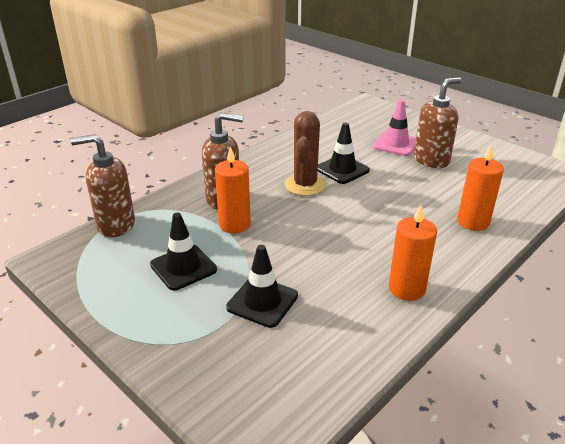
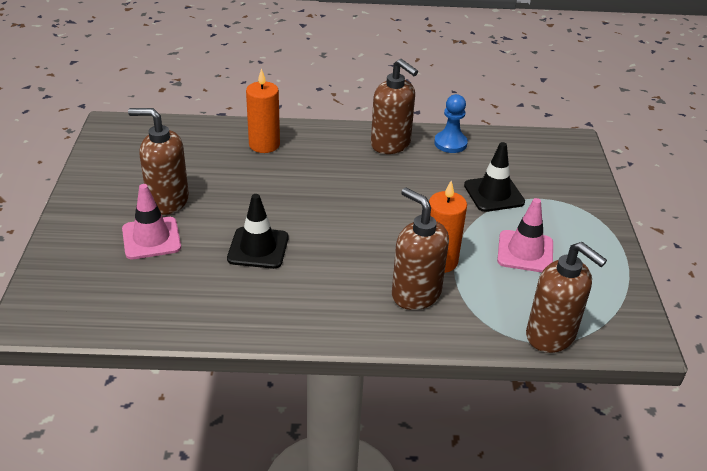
camera: 135 degrees left, 5 degrees up
(183, 267) = (525, 252): black traffic cone -> pink traffic cone
(305, 185) = (320, 256): brown cactus -> none
(369, 330) = (450, 143): none -> blue pawn
(406, 289) = (391, 144): orange candle -> brown soap dispenser

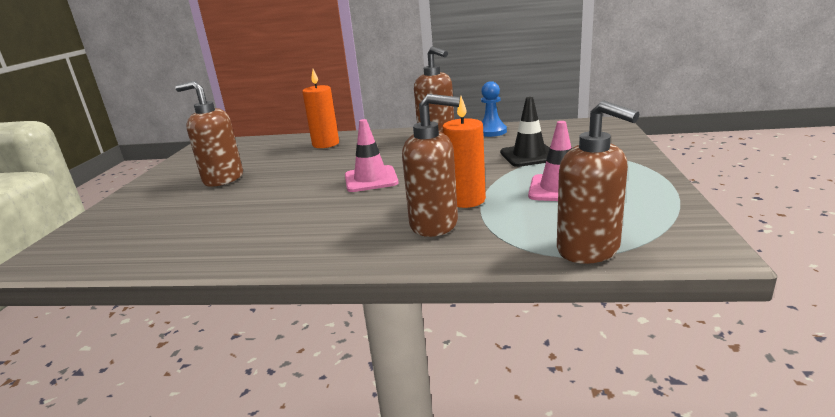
camera: 10 degrees right, 15 degrees down
(151, 238) = (192, 201): pink traffic cone -> pink traffic cone (371, 179)
(258, 248) = (287, 202): black traffic cone -> none
(415, 294) = (434, 224): brown soap dispenser -> brown soap dispenser turned 135 degrees clockwise

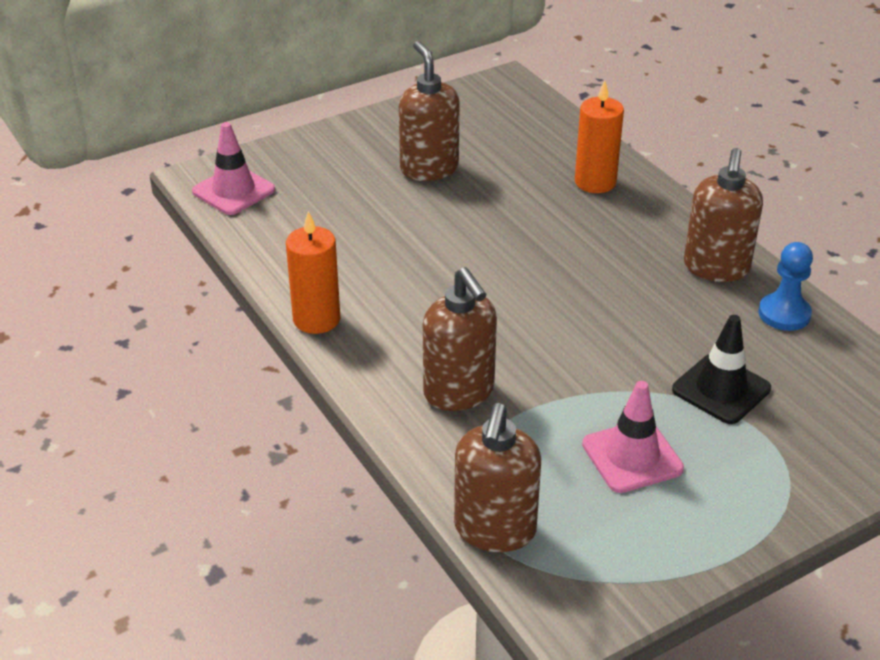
camera: 50 degrees right, 15 degrees up
(371, 179) = (525, 284): pink traffic cone -> pink traffic cone (233, 191)
(466, 200) = (536, 390): orange candle -> orange candle (316, 319)

